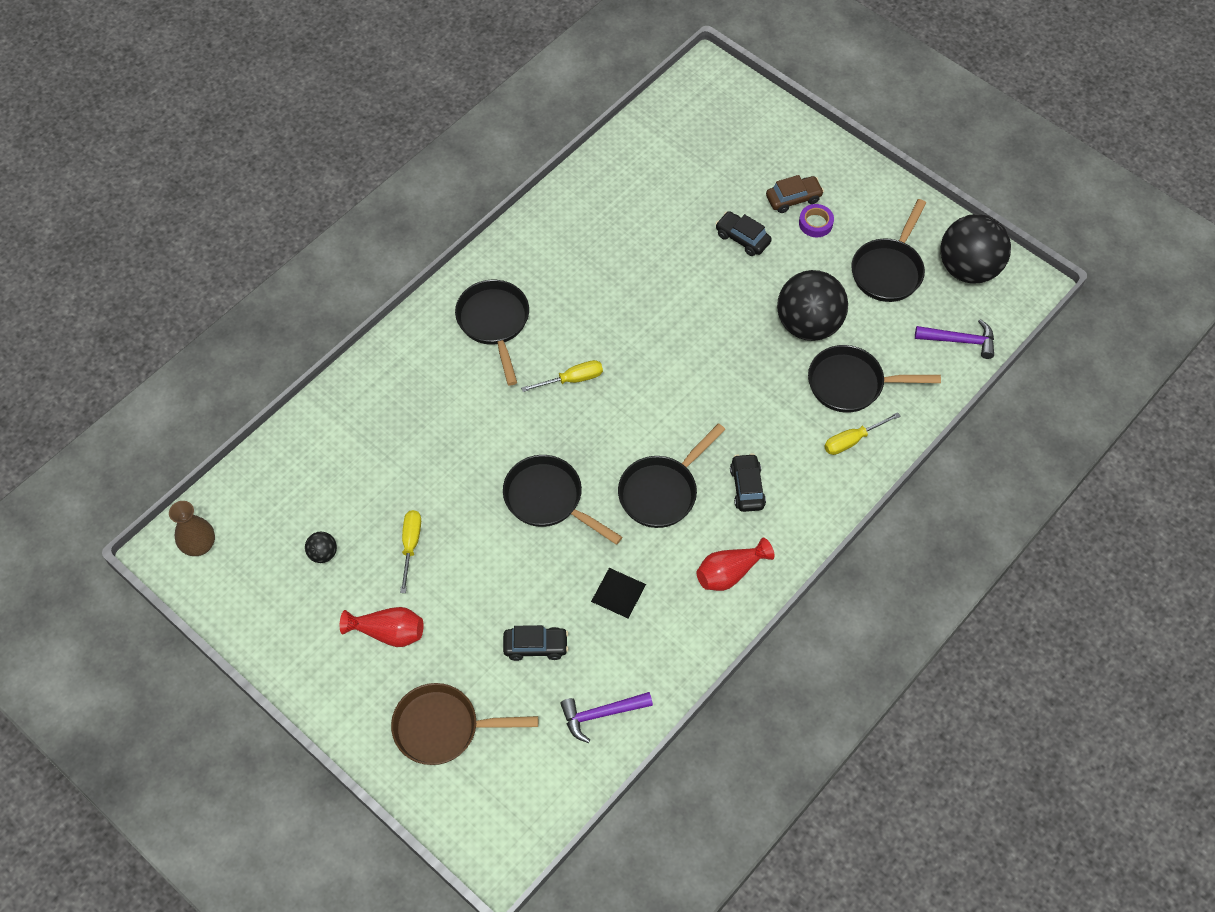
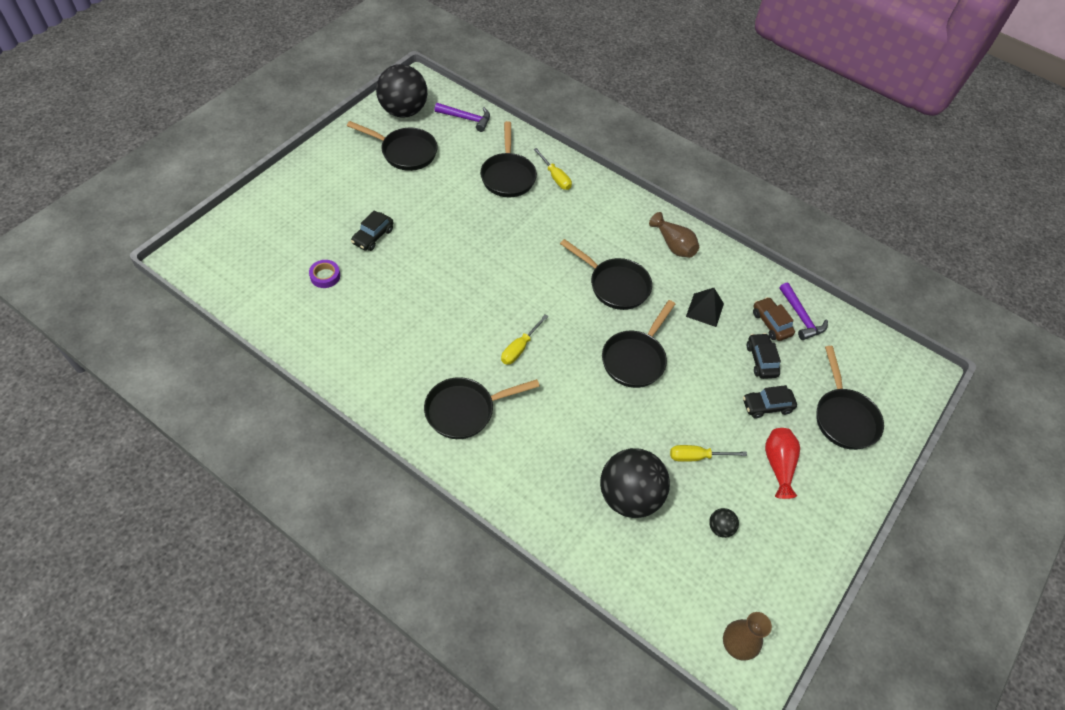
camera: 100 degrees left, 5 degrees down
(443, 728) = (844, 417): brown pan -> black pan
(572, 379) = (520, 348): yellow screwdriver -> yellow screwdriver turned 120 degrees counterclockwise
(730, 573) = (673, 245): red vase -> brown vase
(747, 487) = (603, 235): black car -> black car (767, 406)
(793, 199) = (333, 204): brown car -> brown car (771, 323)
(808, 324) = (456, 198): black ball -> black ball (629, 496)
(815, 223) = (359, 191): purple tape -> purple tape (325, 276)
(960, 341) = (466, 119): purple hammer -> purple hammer turned 105 degrees clockwise

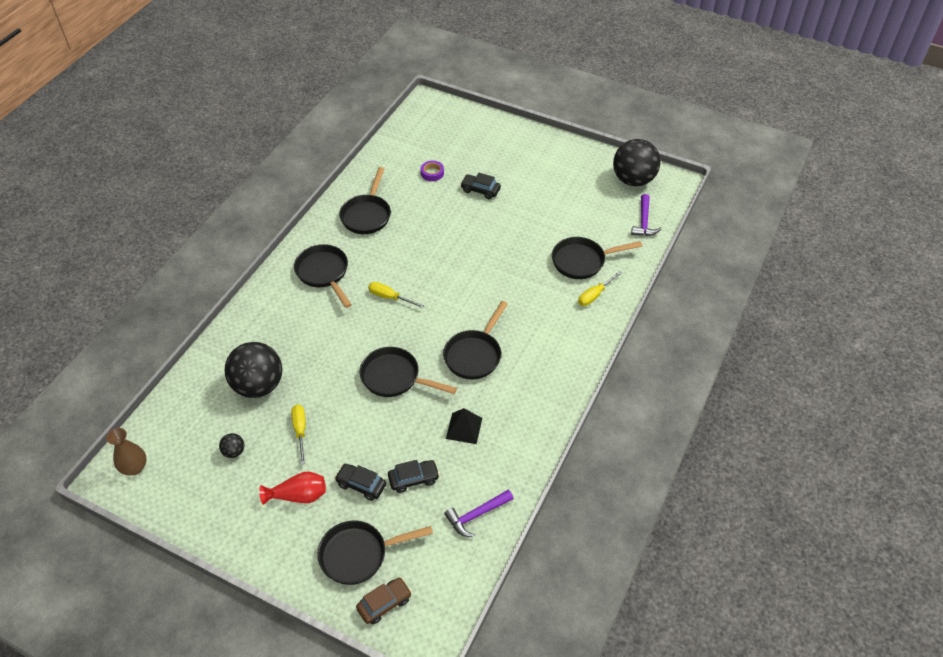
camera: 85 degrees right, 5 degrees down
(405, 152) = (582, 190): black pan -> black pan (367, 215)
(673, 245) = (539, 397): brown vase -> none
(767, 406) = (361, 485): black car -> black car turned 45 degrees counterclockwise
(771, 323) = (461, 487): brown car -> brown car (384, 603)

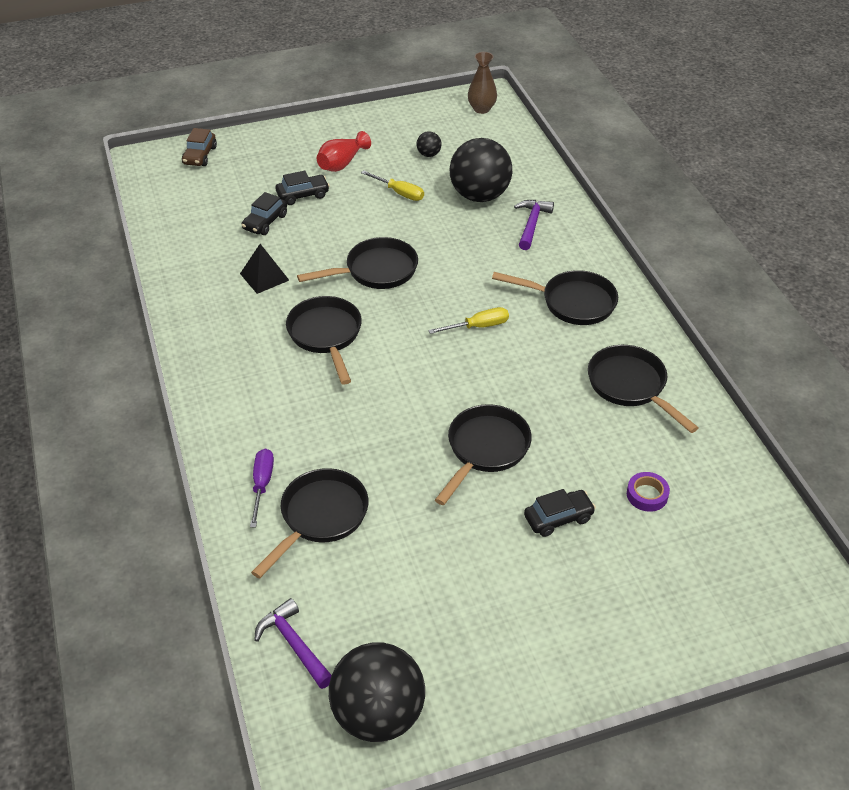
camera: 135 degrees right, 5 degrees down
(359, 554) = (251, 164): black pan -> black pan (485, 450)
(476, 515) = (185, 233): purple hammer -> purple hammer (532, 224)
(595, 295) = (262, 485): yellow screwdriver -> purple screwdriver

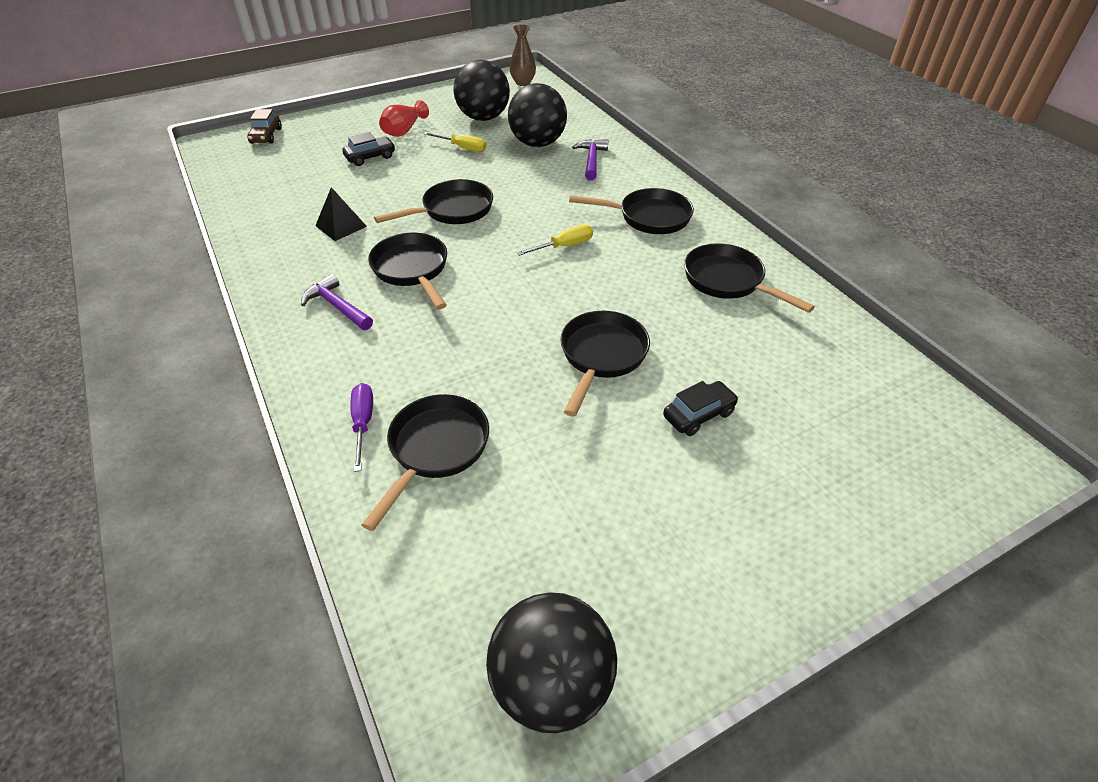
camera: 10 degrees left, 0 degrees up
(265, 222) = (336, 181): black car -> none
(294, 644) = (427, 607): purple hammer -> purple hammer (337, 306)
(429, 154) = (483, 118): black ball -> black ball, size x2.38
(647, 495) = (781, 379): purple tape -> none

